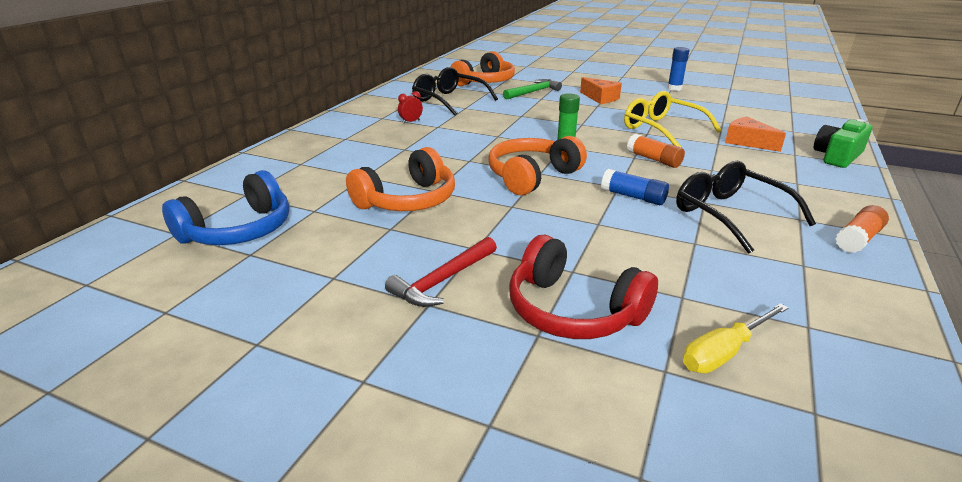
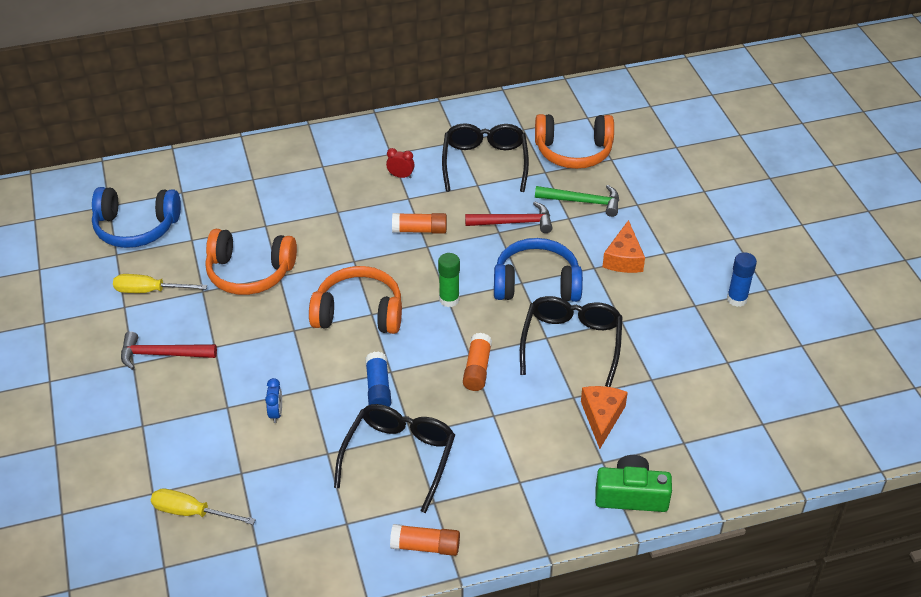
camera: 50 degrees right, 15 degrees up
(339, 254) = (150, 291): none -> yellow screwdriver
(477, 133) = (419, 230): none -> orange glue stick
(520, 110) = (514, 222): none -> red hammer
(573, 310) = (180, 428): red headphones -> none
(589, 121) = (536, 284): none -> blue headphones
(612, 249) = (276, 413): none -> blue clock
(662, 129) = (571, 343): yellow glasses -> black glasses

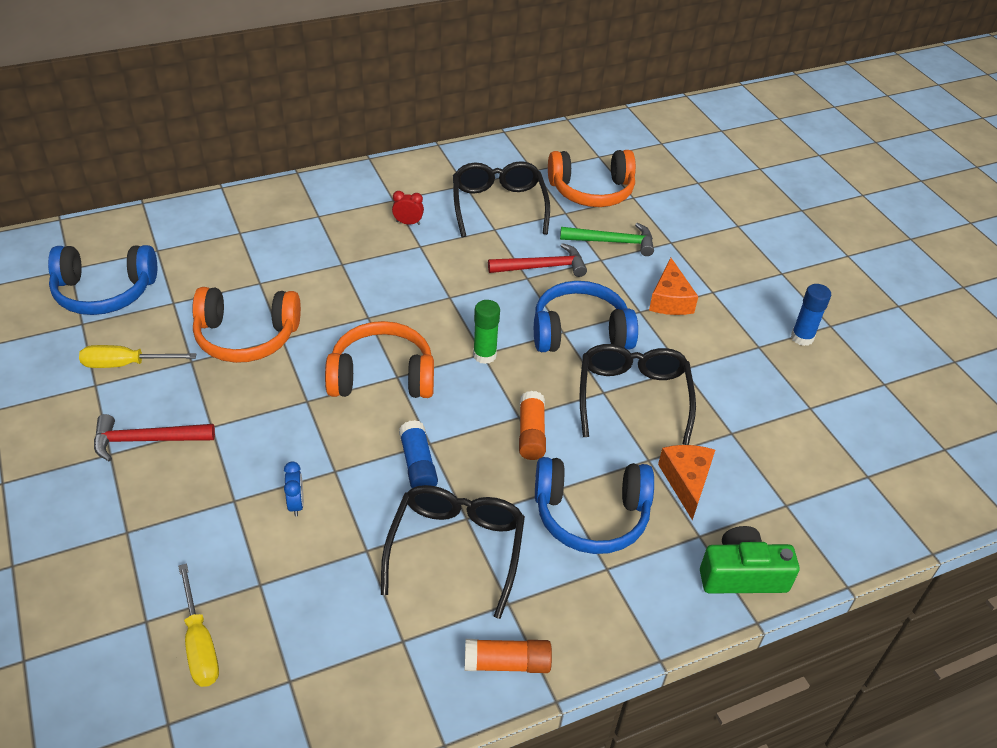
camera: 10 degrees left, 0 degrees up
(192, 512) = (200, 643): yellow screwdriver -> yellow screwdriver turned 120 degrees counterclockwise
(419, 230) = (438, 280): orange glue stick -> none
(515, 439) = (591, 515): none -> blue headphones

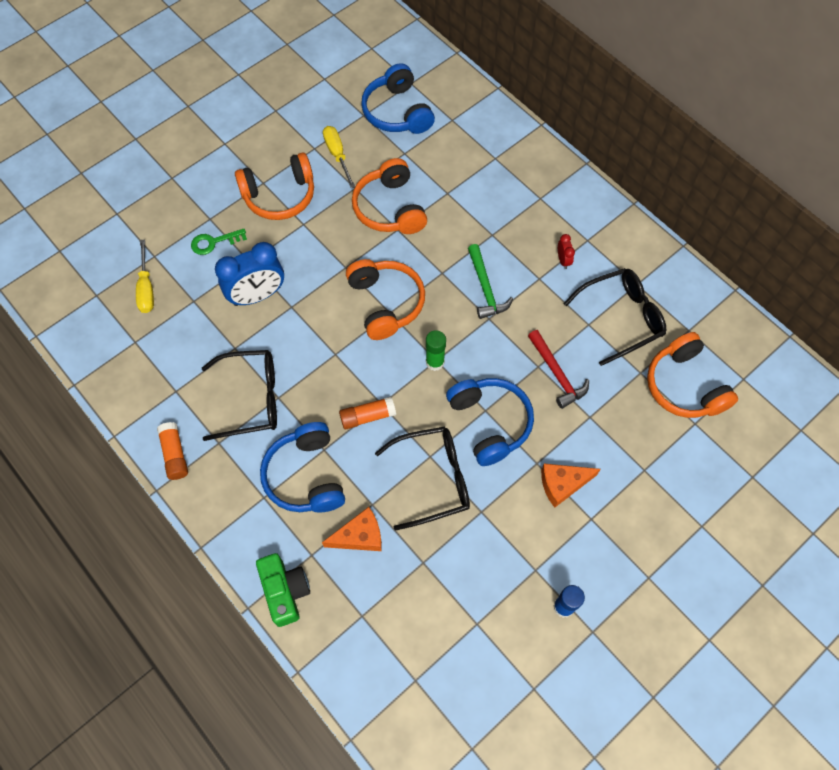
camera: 75 degrees right, 20 degrees up
(146, 440) = (279, 195): red hammer -> orange headphones
(173, 535) = (214, 242): none -> green key
(200, 643) = (146, 288): yellow screwdriver -> yellow screwdriver turned 60 degrees counterclockwise
(296, 504) = (257, 295): blue clock -> blue clock, size x2.30
(418, 464) = (313, 353): blue glue stick -> none
(613, 242) = (618, 421): green hammer -> green hammer (485, 288)

